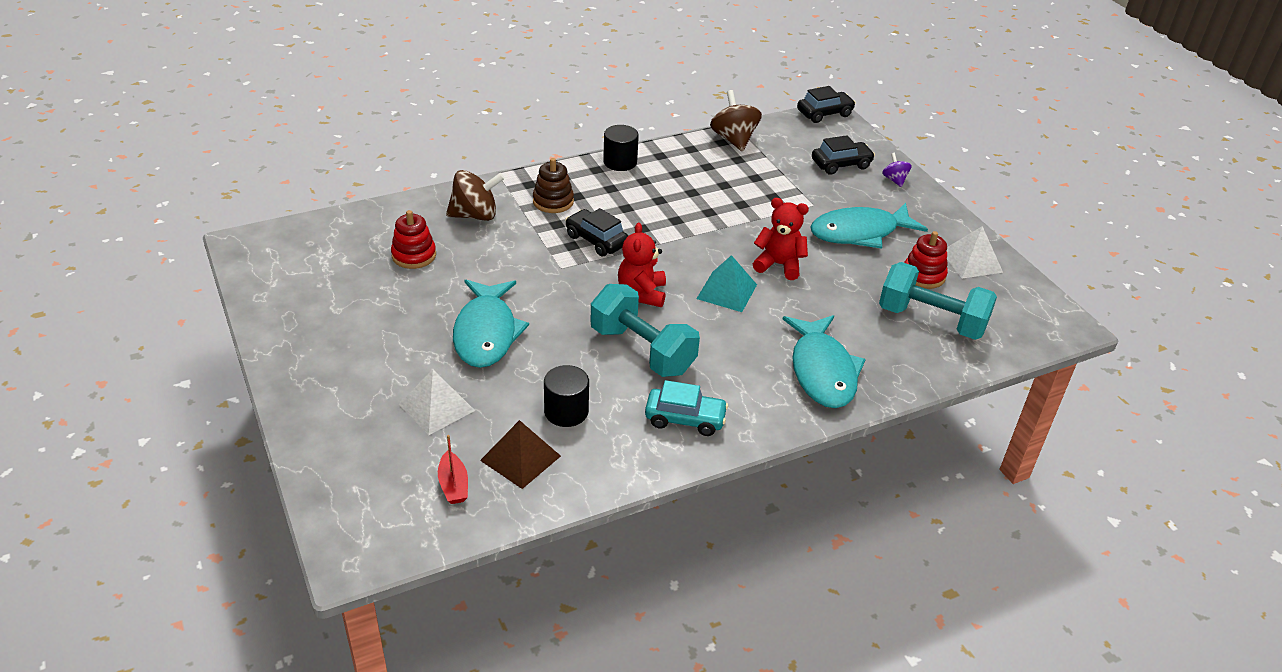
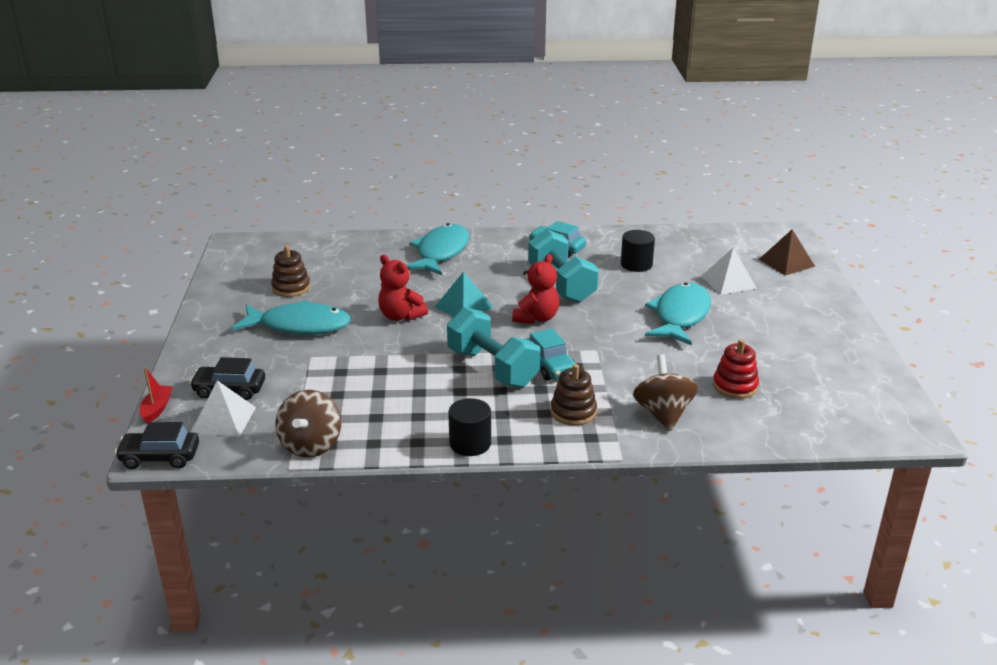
camera: 155 degrees left, 10 degrees down
(453, 485) = (723, 247): red boat -> red boat (157, 409)
(475, 215) = (663, 414): brown spinning top -> brown spinning top turned 75 degrees clockwise
(520, 458) = (676, 250): brown pyramid -> brown pyramid (786, 262)
(596, 240) = (550, 366): black car -> turquoise car
(894, 180) = (199, 363): purple spinning top -> none
(923, 275) = (291, 288): red stacking toy -> brown stacking toy
(931, 320) = (327, 262): turquoise dumbbell -> turquoise dumbbell (492, 368)
(971, 261) = (237, 289): white pyramid -> white pyramid (223, 420)

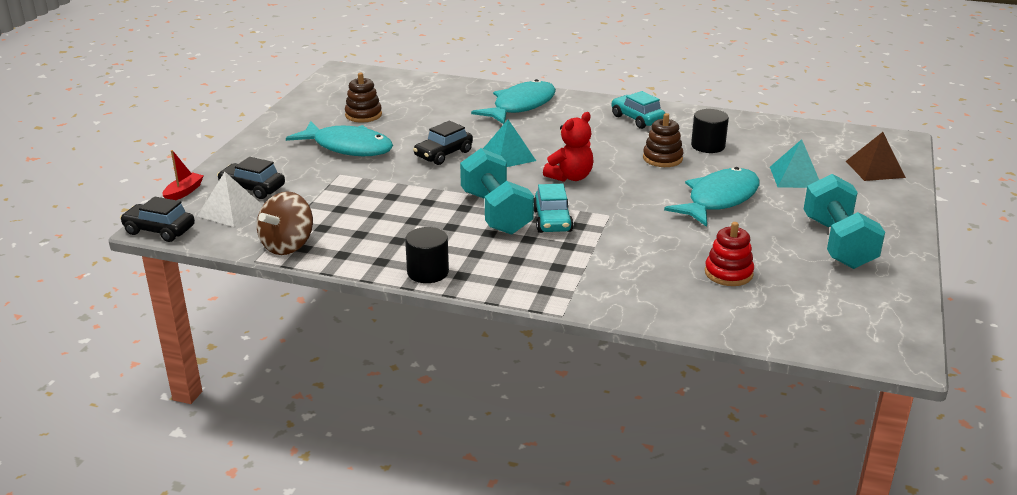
camera: 20 degrees right, 0 degrees up
(400, 316) = (443, 154): red teddy bear -> black car
(561, 285) = (617, 152): turquoise dumbbell -> turquoise dumbbell (838, 243)
(573, 412) = (545, 265): brown stacking toy -> brown stacking toy (662, 158)
(663, 414) = (634, 283): brown spinning top -> none
(728, 282) = (795, 177): white pyramid -> turquoise pyramid

